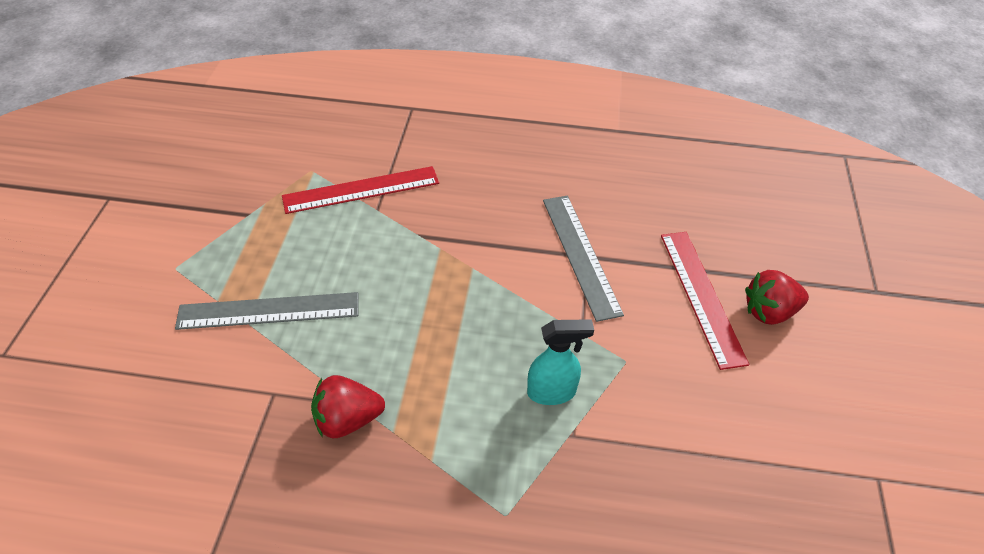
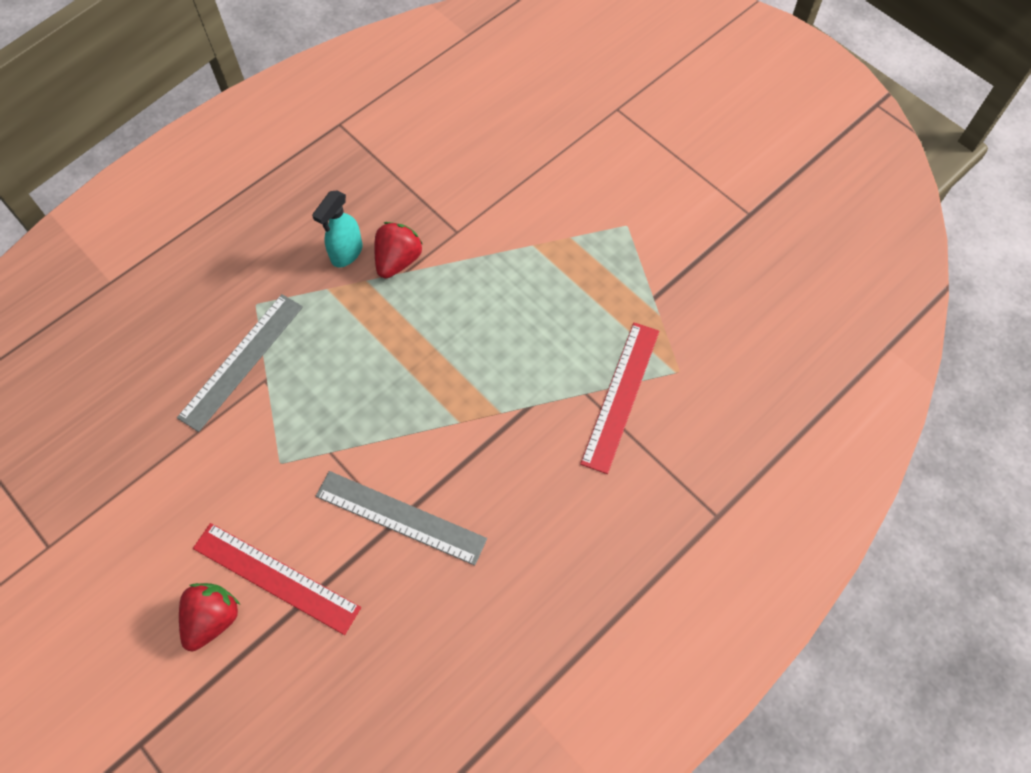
camera: 130 degrees right, 15 degrees up
(269, 311) = (532, 262): grey ruler -> grey ruler (242, 361)
(552, 392) = (304, 392): turquoise spray bottle -> turquoise spray bottle (346, 253)

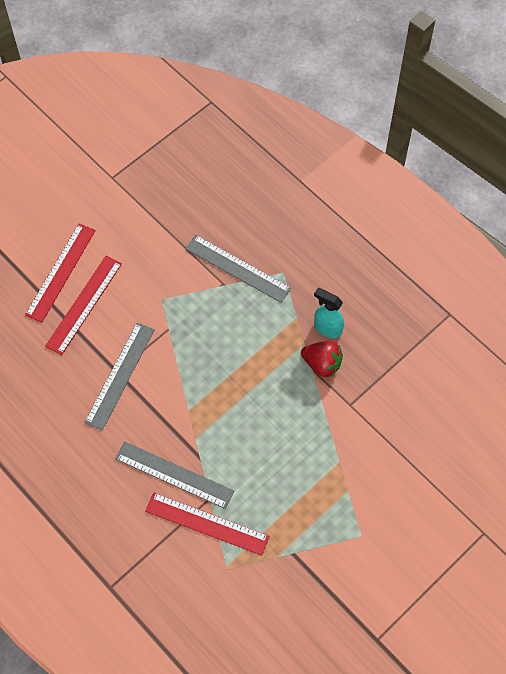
camera: 90 degrees right, 0 degrees up
(213, 619) = (61, 272): red strawberry -> red ruler
(553, 438) = (174, 475): none -> grey ruler

